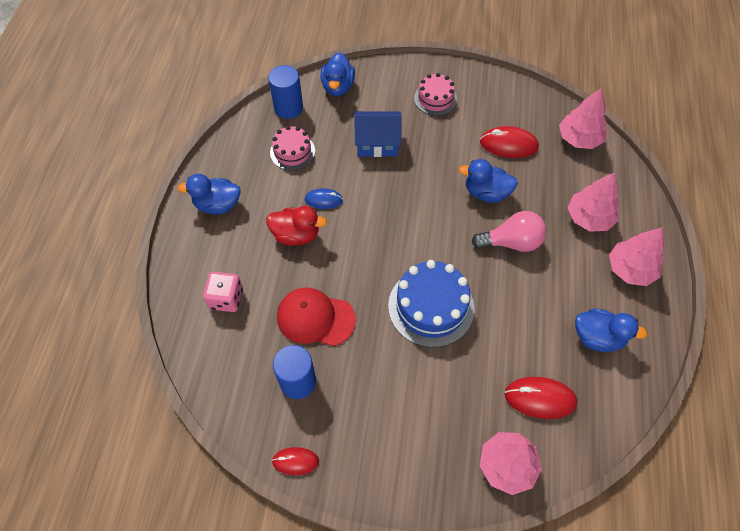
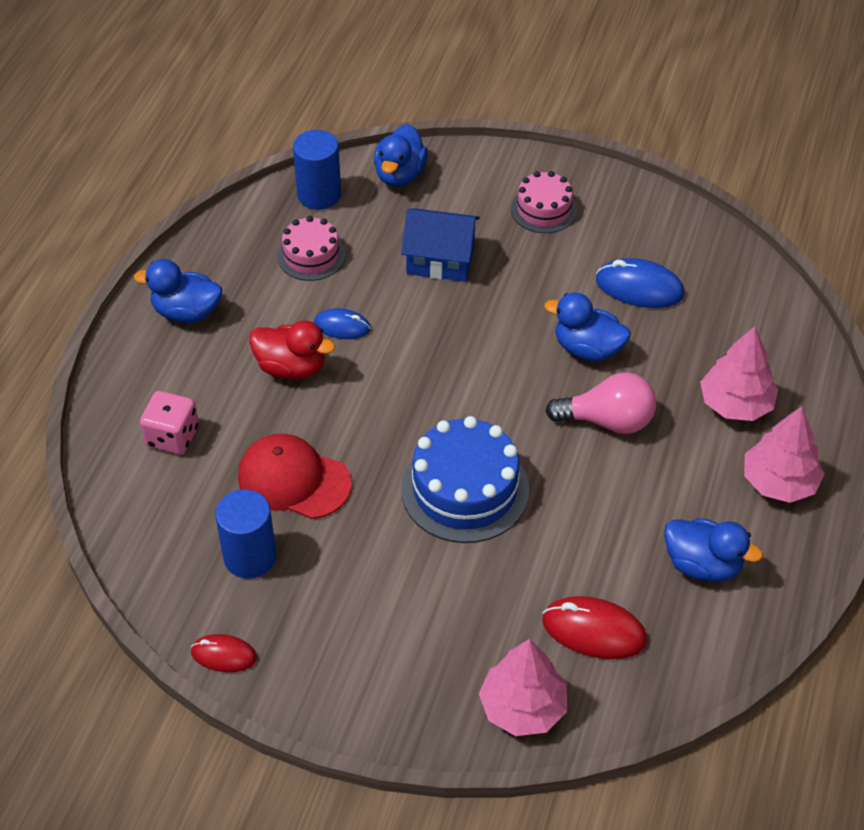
camera: 10 degrees right, 10 degrees down
(508, 145) = (639, 287): red mouse -> blue mouse
(579, 138) = (751, 293): pink tree -> none

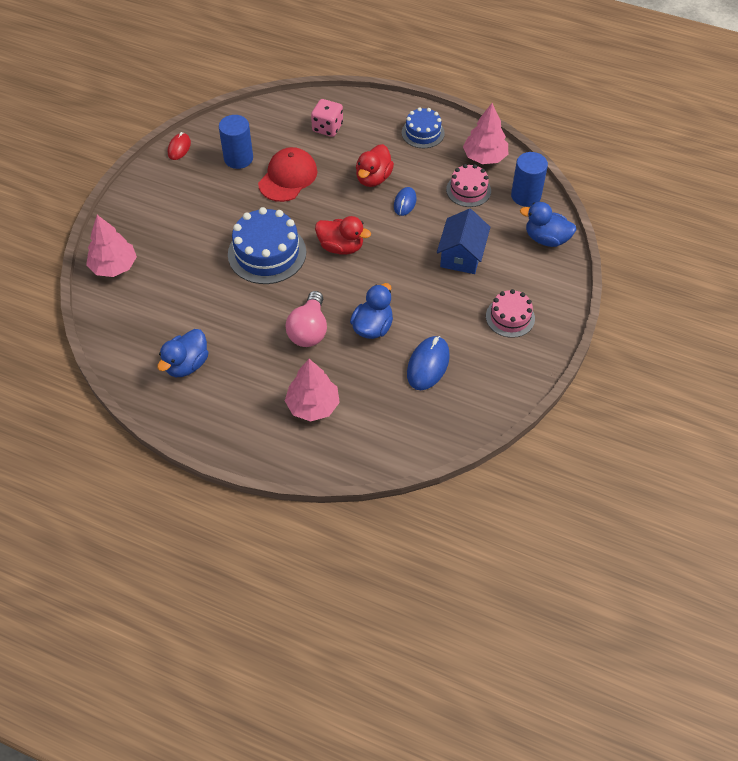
camera: 95 degrees right, 5 degrees up
(186, 312) = (423, 133): blue duck -> blue cake
(441, 396) = (341, 247): none -> red duck
(594, 631) = (154, 304): red mouse -> none
(779, 482) = (242, 419): pink tree -> pink tree (485, 157)

